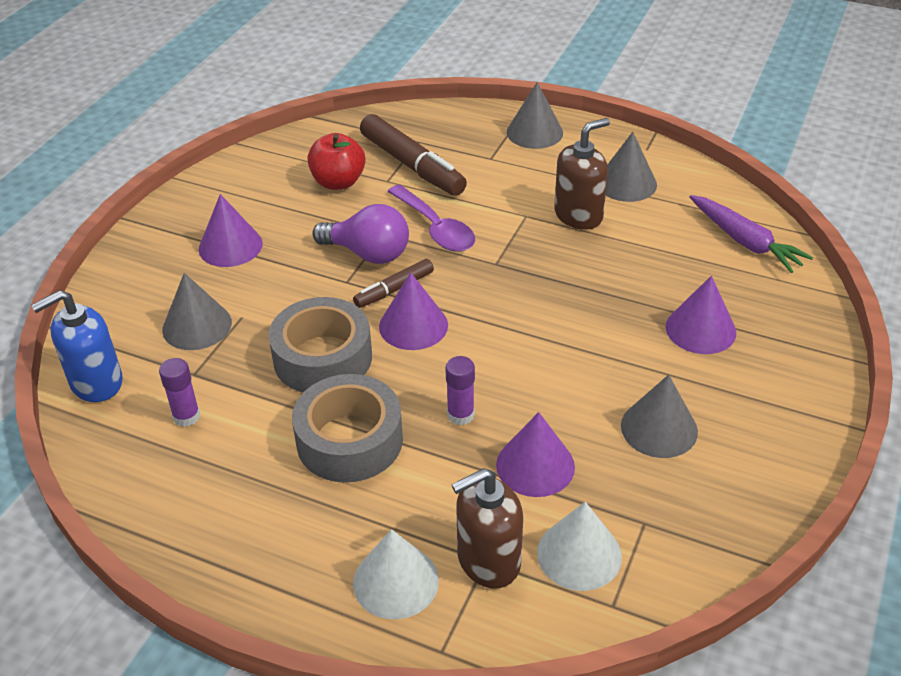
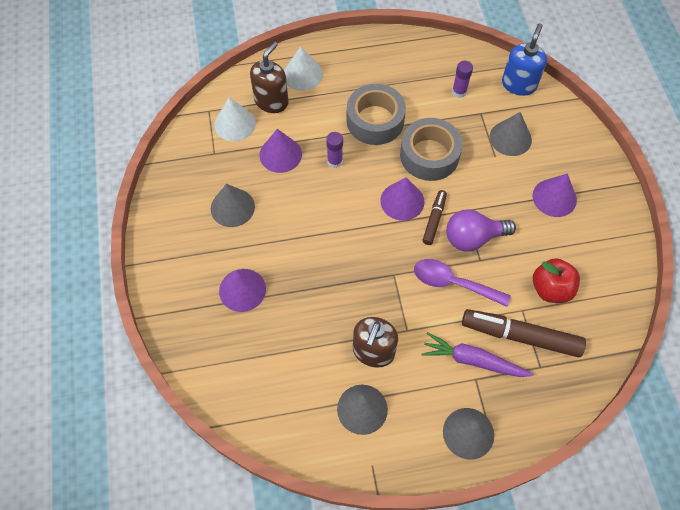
camera: 145 degrees right, 20 degrees up
(745, 241) = (249, 391): purple carrot -> purple carrot (473, 360)

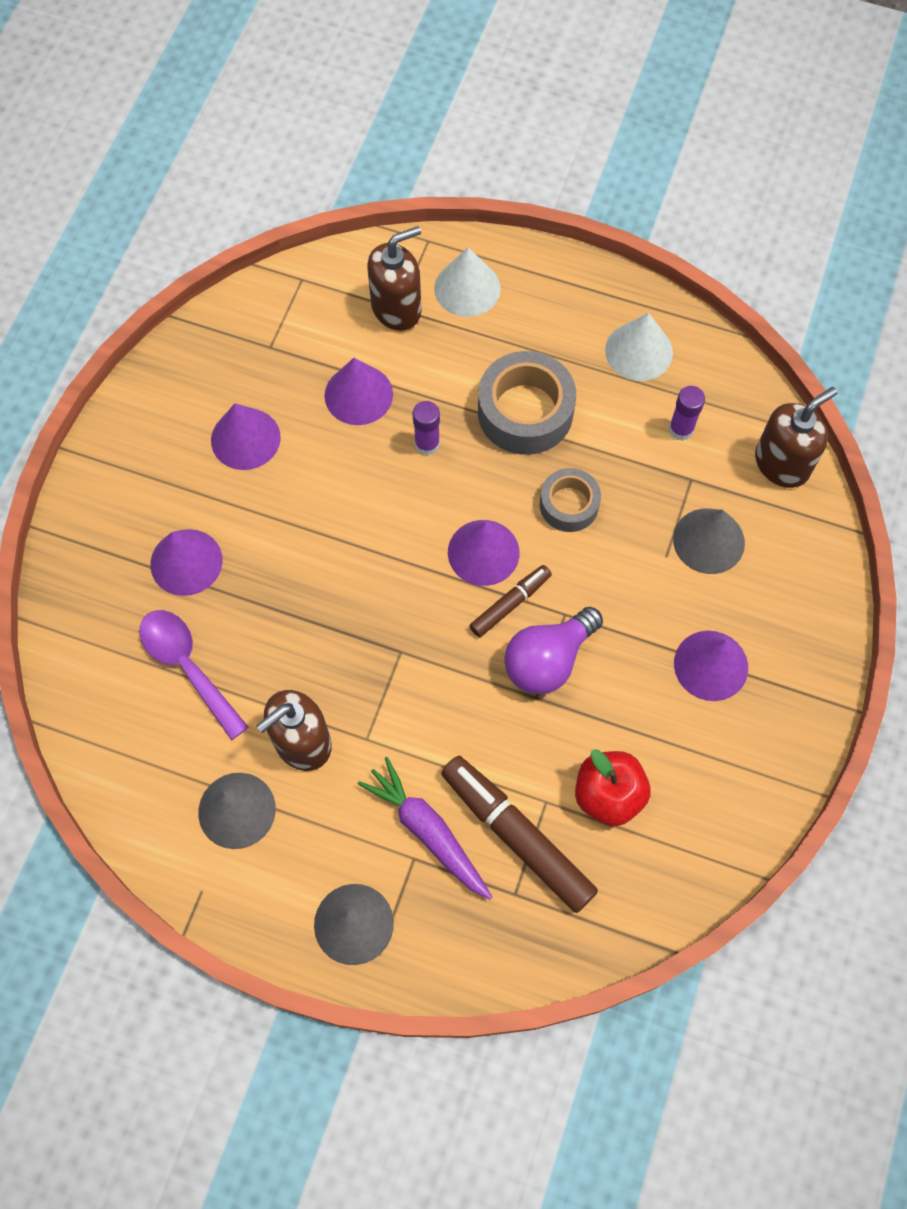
camera: 30 degrees right, 5 degrees up
(232, 207) = (245, 438): grey cone -> purple cone
(235, 124) = (324, 317): white cone -> white cone (639, 351)
(429, 155) = (569, 504): grey tape -> grey tape, size x0.60
(453, 283) = (474, 709): purple spoon -> purple spoon (187, 666)
(473, 238) = (548, 660): purple light bulb -> purple light bulb turned 60 degrees counterclockwise
(519, 84) = (782, 463): blue soap dispenser -> brown soap dispenser

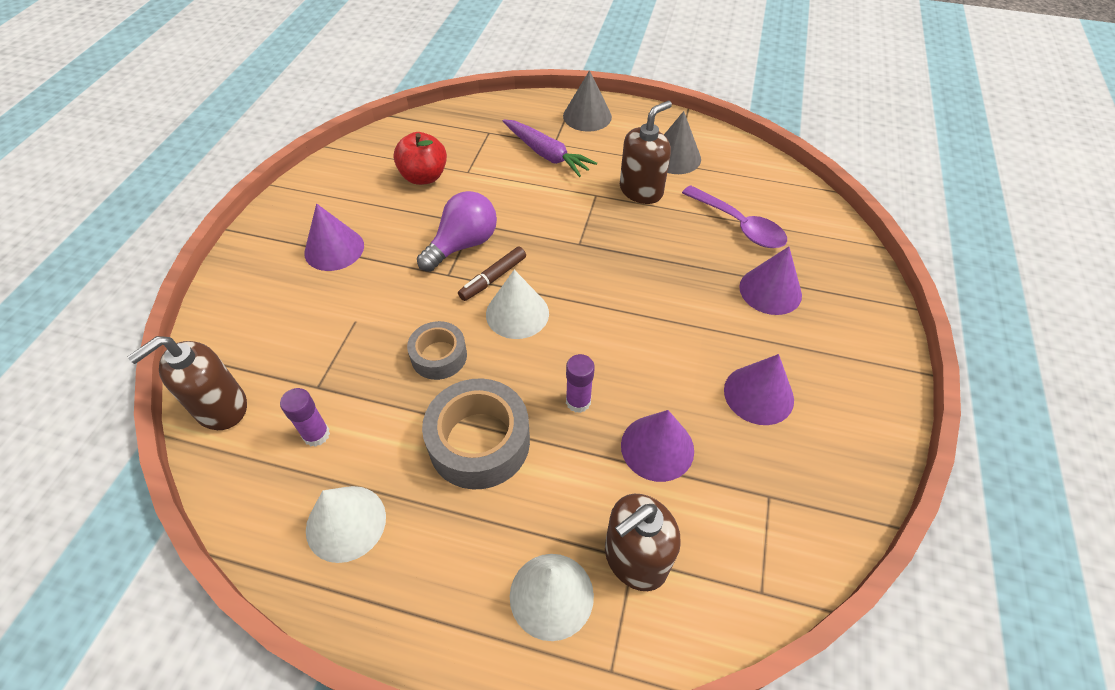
camera: 175 degrees right, 15 degrees down
(483, 552) = (517, 313): purple cone -> white cone
(517, 836) = (487, 155): brown marker -> none
(708, 540) = (313, 335): grey cone -> none

